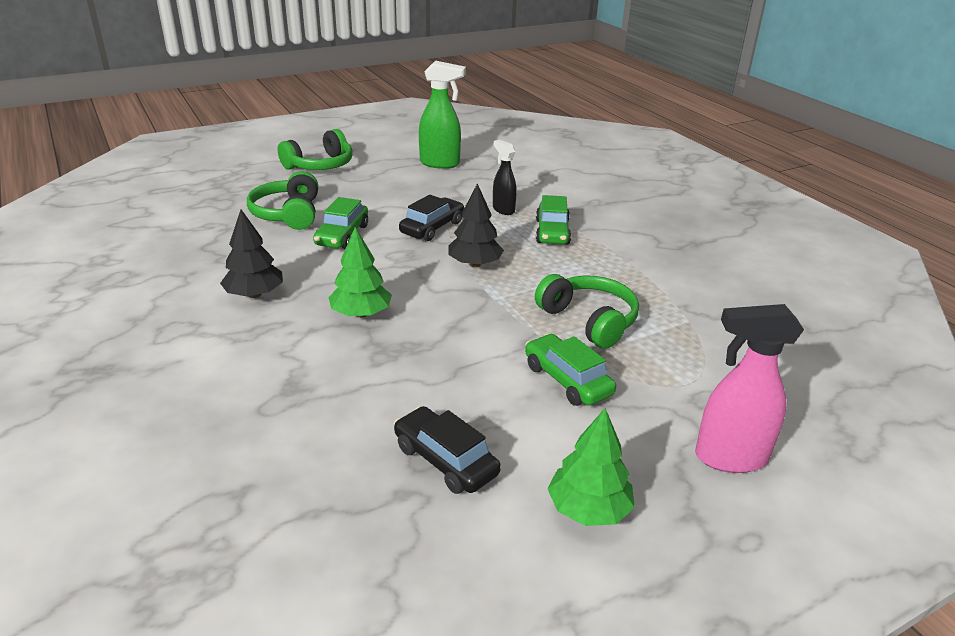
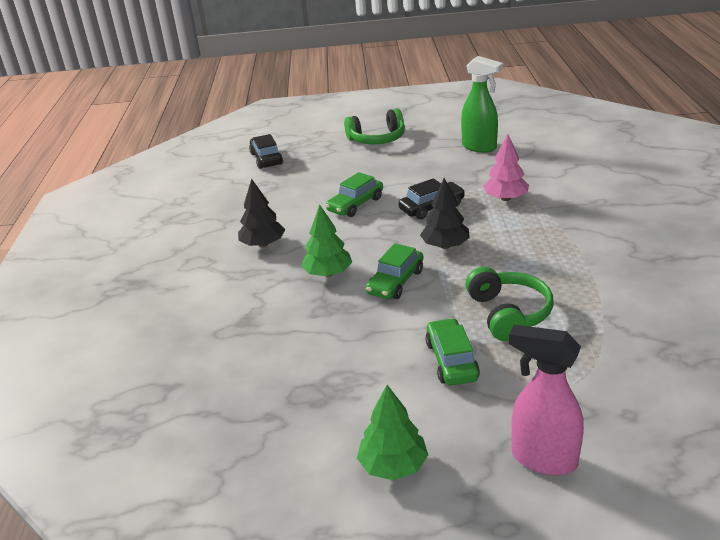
camera: 30 degrees right, 0 degrees up
(288, 214) = (326, 180): green headphones -> none
(445, 460) = (314, 400): black car -> black car (266, 159)
(503, 209) = (505, 198): black spray bottle -> pink tree
(552, 232) = (535, 226): green car -> green car (395, 282)

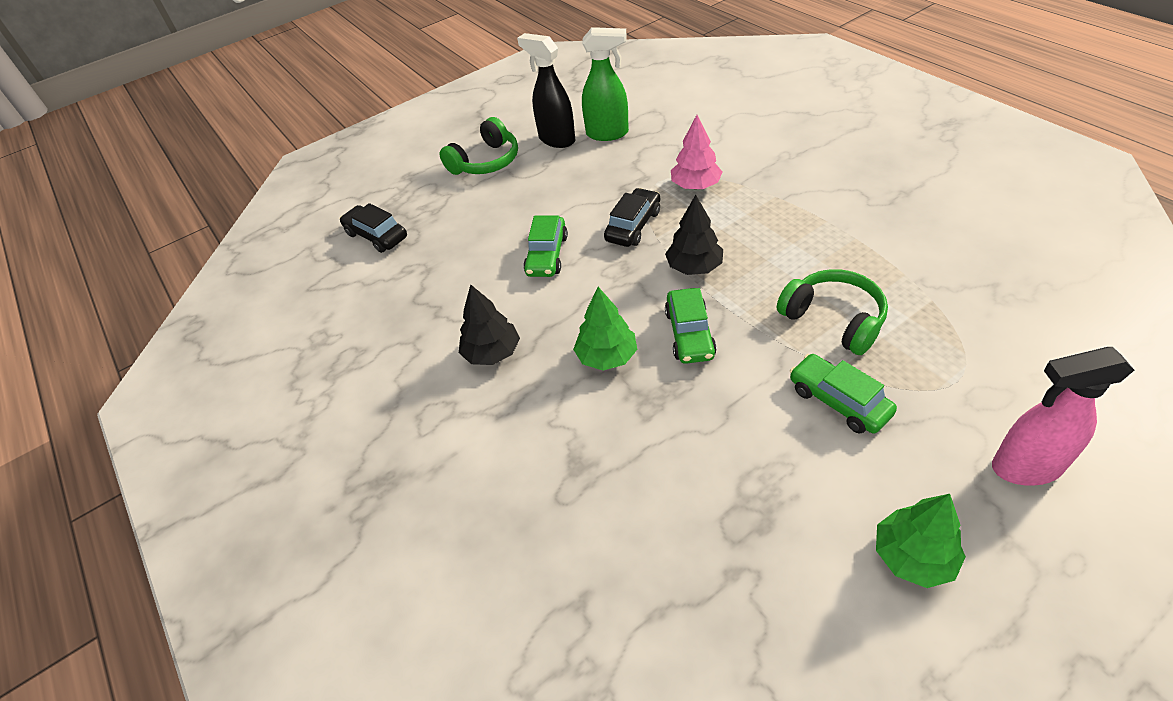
camera: 30 degrees left, 15 degrees up
(439, 140) = (556, 139): none -> black spray bottle

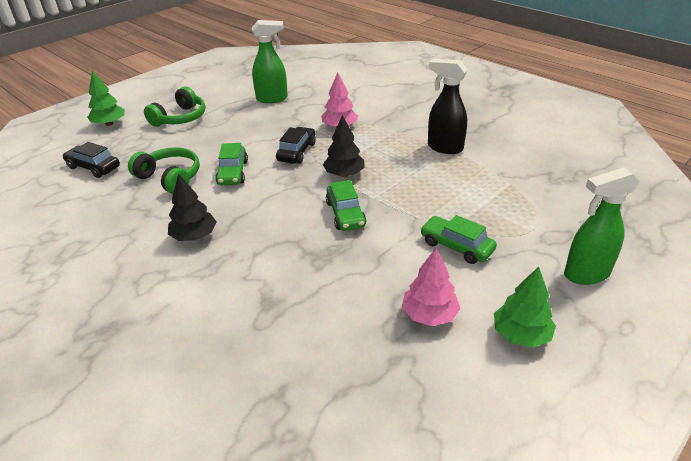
camera: 15 degrees left, 10 degrees down
(556, 139) = (234, 103): black spray bottle -> black spray bottle (444, 148)
(606, 356) = (285, 232): green tree -> green tree (109, 124)
(787, 509) = (429, 315): none -> pink tree
(833, 319) = (446, 199): green headphones -> green headphones (170, 178)
(1025, 467) = (586, 274): pink spray bottle -> green spray bottle

